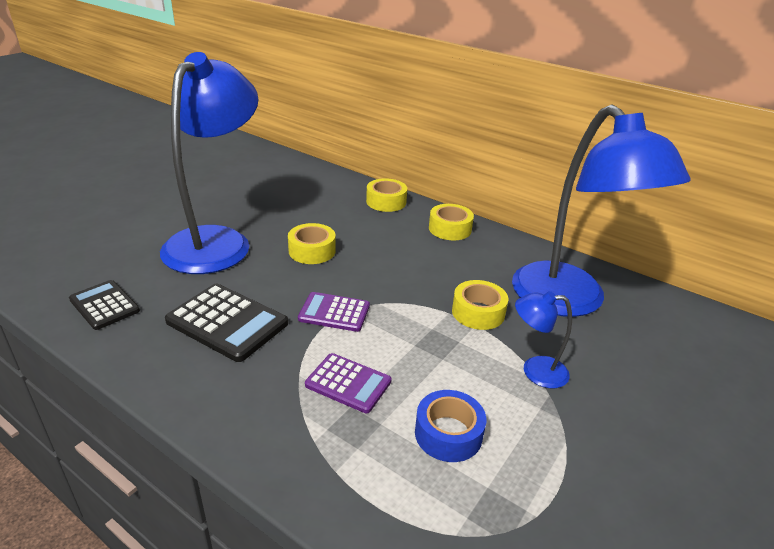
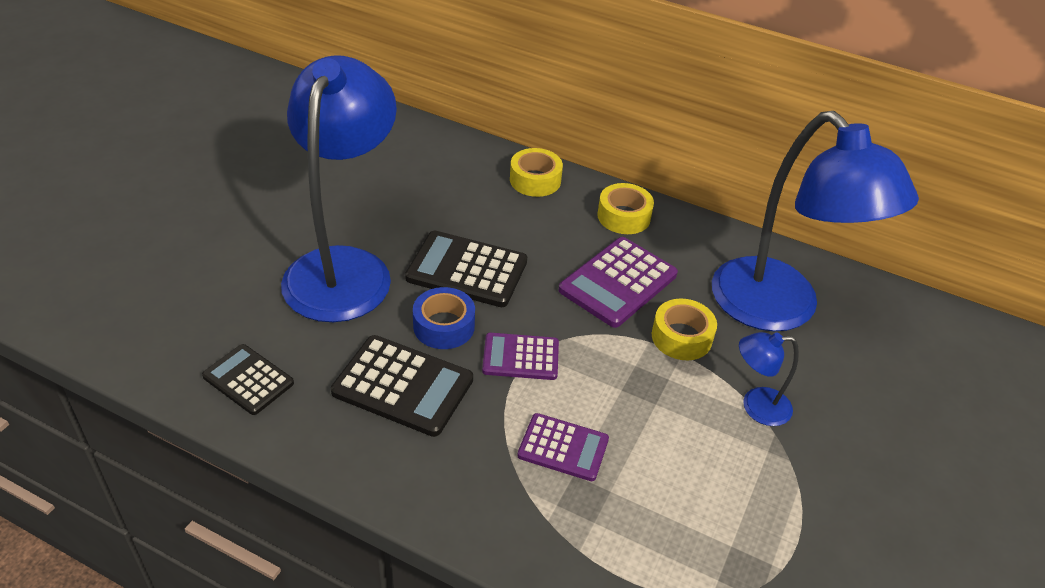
camera: 10 degrees left, 10 degrees up
(312, 251) = (467, 270): yellow tape -> black calculator
(433, 270) = (618, 282): none -> purple calculator
(448, 434) = (681, 493): blue tape -> blue tape (444, 326)

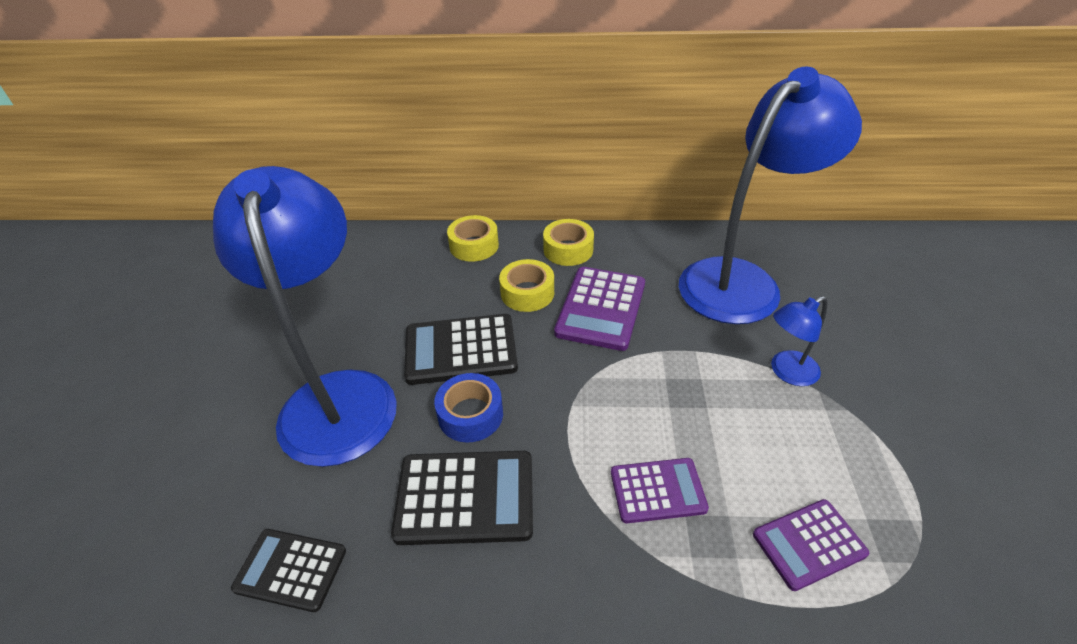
camera: 20 degrees left, 0 degrees up
(520, 357) = (561, 415): purple calculator -> purple calculator (809, 544)
(681, 337) = (685, 336): yellow tape -> yellow tape (527, 293)
(779, 310) = (742, 280): blue lamp -> blue lamp turned 75 degrees counterclockwise

